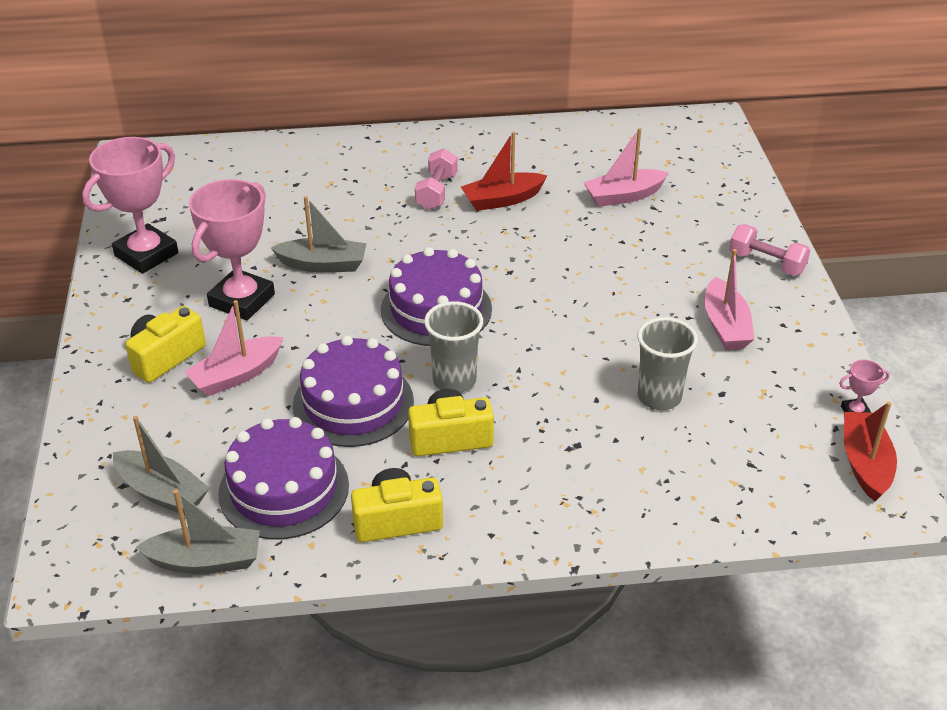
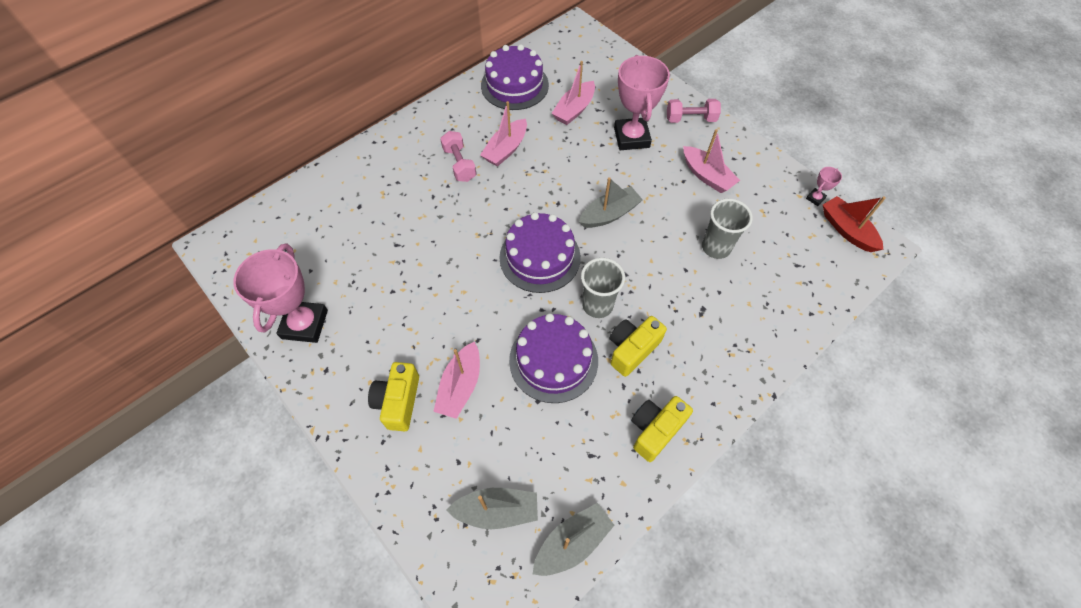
camera: 35 degrees left, 20 degrees up
(242, 300) = (409, 323): pink trophy -> pink trophy (631, 137)
(284, 489) = (570, 454): purple cake -> purple cake (514, 85)
(323, 265) = (437, 263): grey boat -> grey boat (609, 214)
(502, 200) = (506, 149): red boat -> pink boat

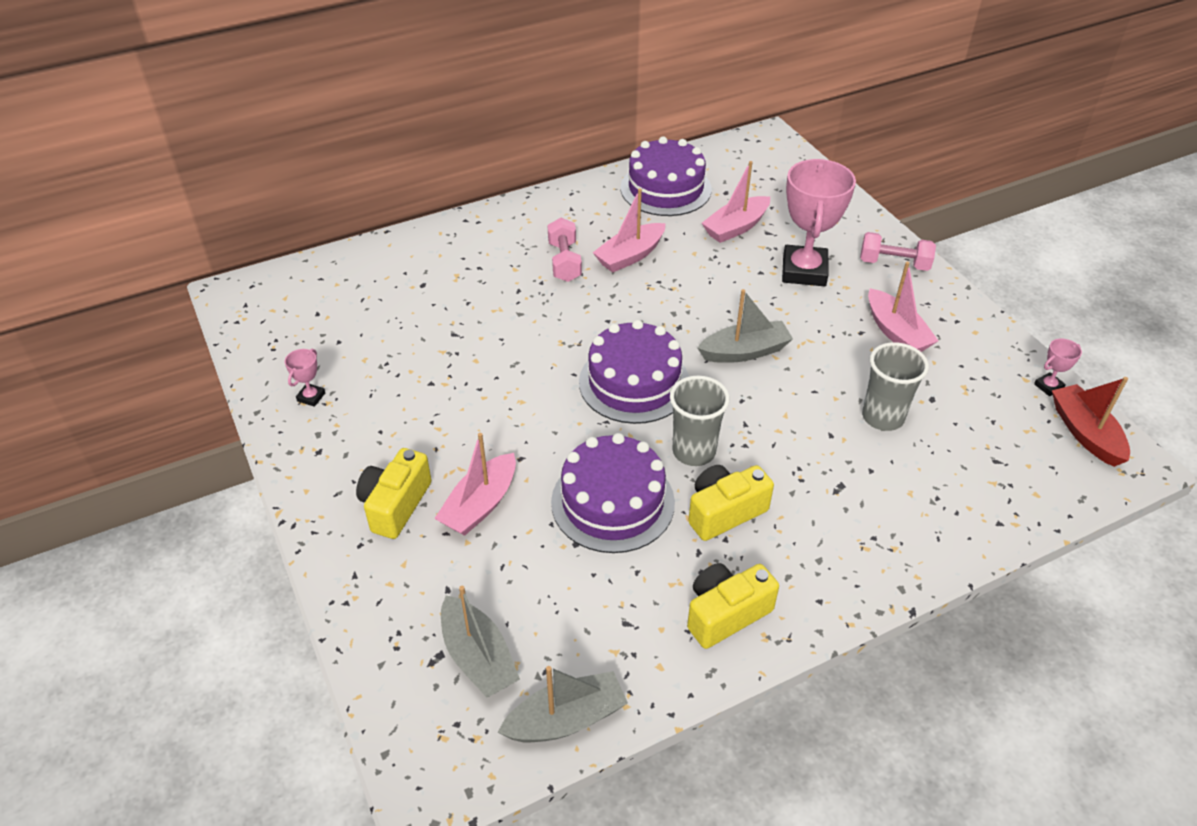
camera: 15 degrees right, 15 degrees down
(305, 324) = (311, 397): pink trophy -> pink trophy, size x0.42
(497, 511) = (478, 657): grey boat -> grey boat turned 45 degrees clockwise

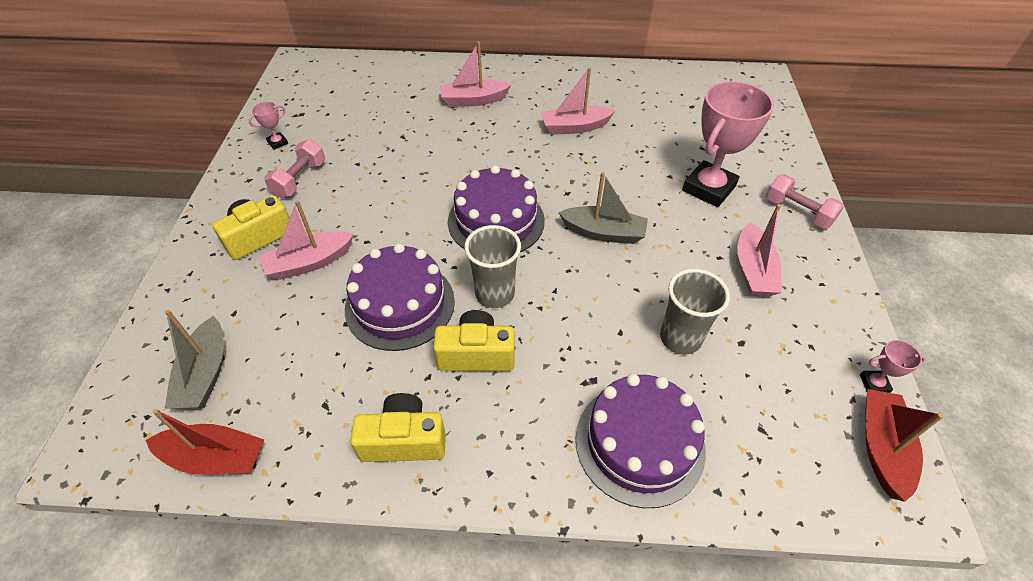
camera: 30 degrees right, 5 degrees up
(564, 262) = (522, 114): pink dumbbell -> pink dumbbell (300, 179)
(566, 719) = (215, 458): grey boat -> red boat
(665, 188) = (644, 88): purple cake -> purple cake (639, 443)
(736, 227) = (678, 135): pink boat -> pink boat (473, 100)

